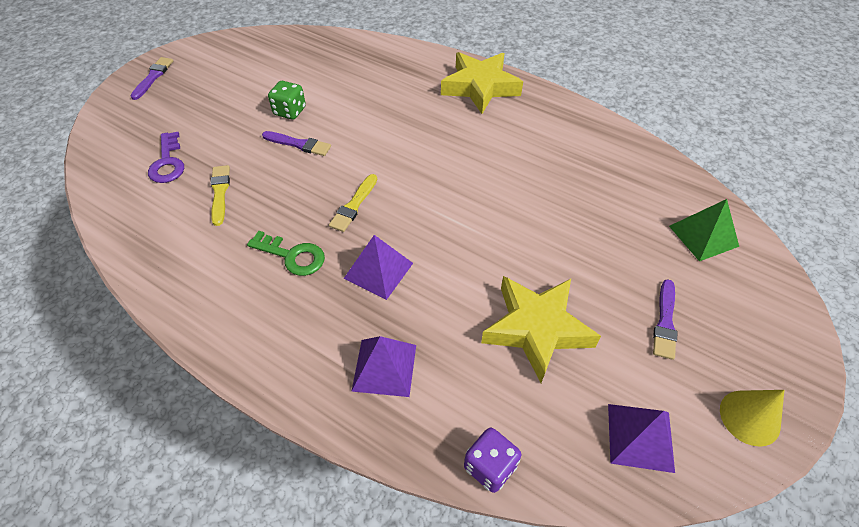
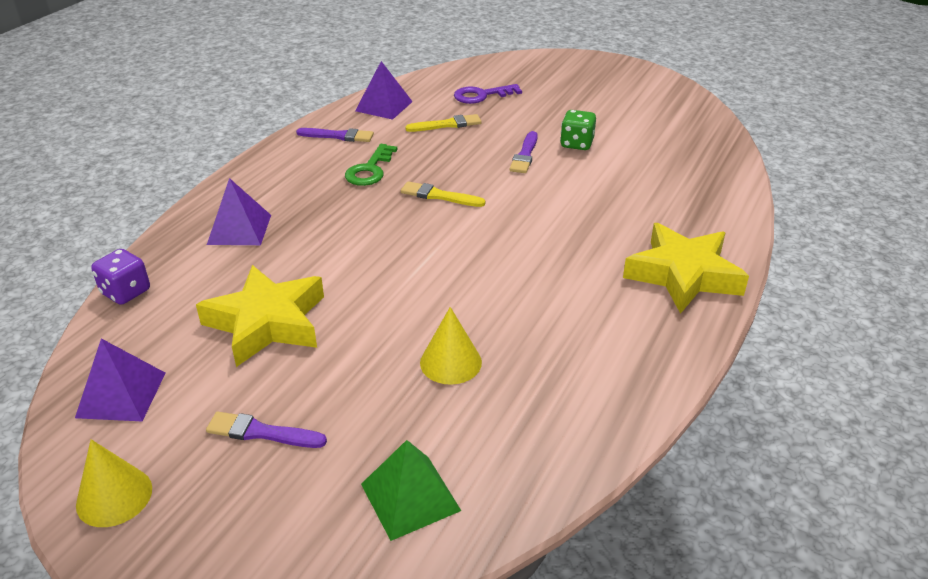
camera: 85 degrees right, 15 degrees down
(153, 77) = (602, 68): purple brush -> purple brush (338, 136)
(378, 270) = (351, 217): purple pyramid -> purple pyramid (384, 106)
(577, 210) = (450, 362): none -> yellow cone

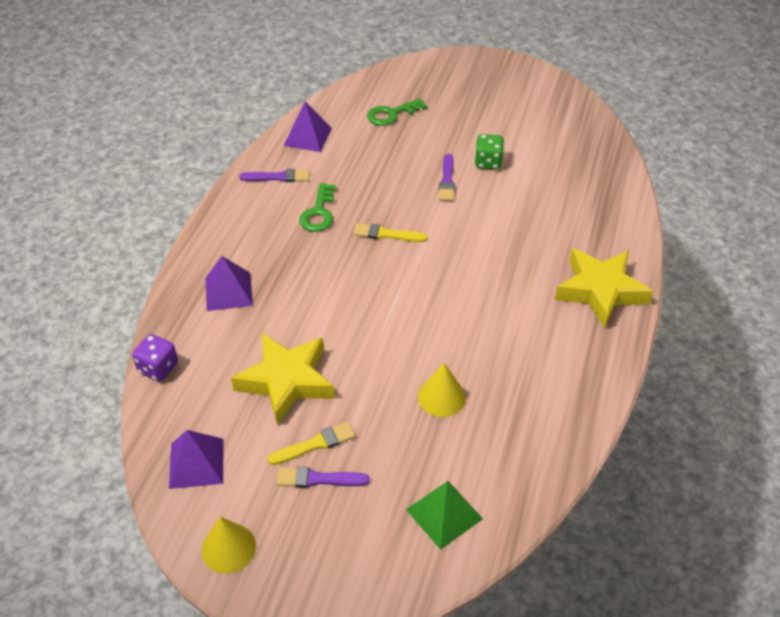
camera: 10 degrees left, 10 degrees up
(447, 125) = (370, 153): yellow brush -> yellow brush (315, 444)
(481, 95) = (391, 114): purple key -> green key

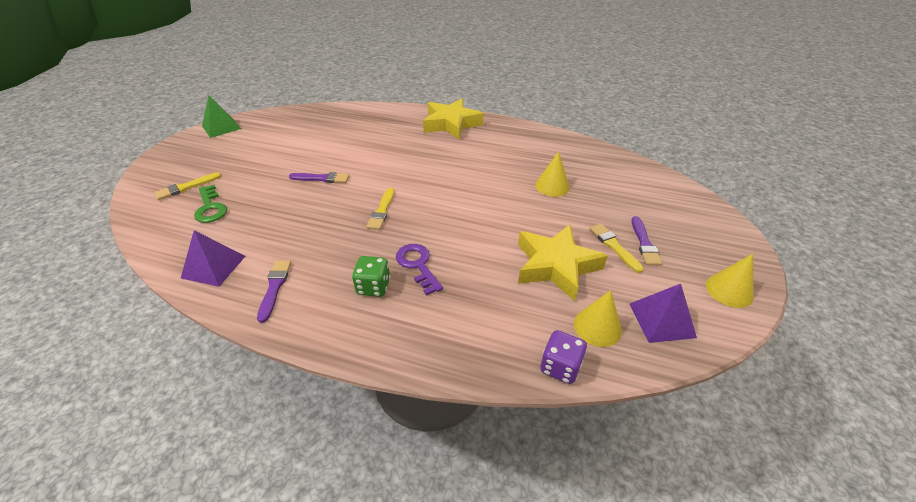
camera: 90 degrees left, 5 degrees down
(197, 404) = (597, 327): none -> yellow cone
(229, 291) = (448, 316): purple pyramid -> none
(298, 267) = (417, 265): none -> purple key
(319, 213) = (342, 253): green key -> none
(425, 90) = (186, 187): none -> yellow brush
(444, 514) = (645, 187): green pyramid -> green pyramid (221, 127)
(488, 162) = (307, 158): green dice -> green dice (373, 287)

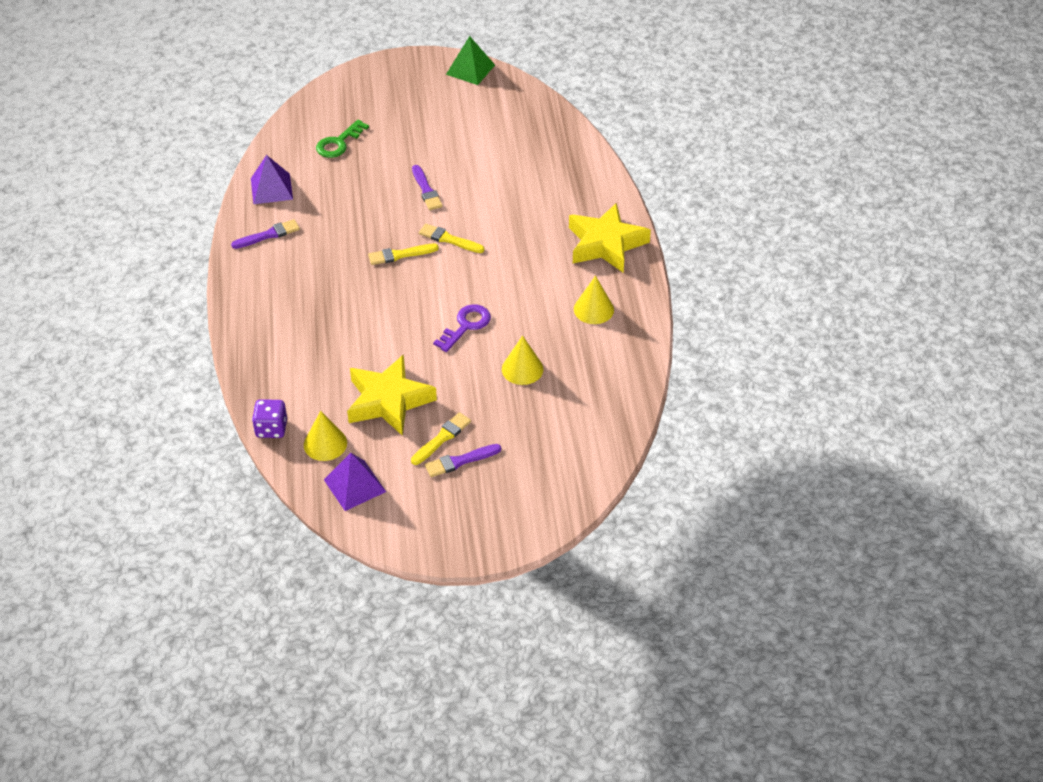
camera: 65 degrees right, 5 degrees up
(186, 187) = (357, 110): yellow brush -> yellow brush (449, 239)
(373, 287) = (299, 291): green dice -> none
(417, 265) = (339, 308): purple key -> purple key (466, 325)
(729, 290) = (420, 532): yellow cone -> yellow cone (593, 309)

